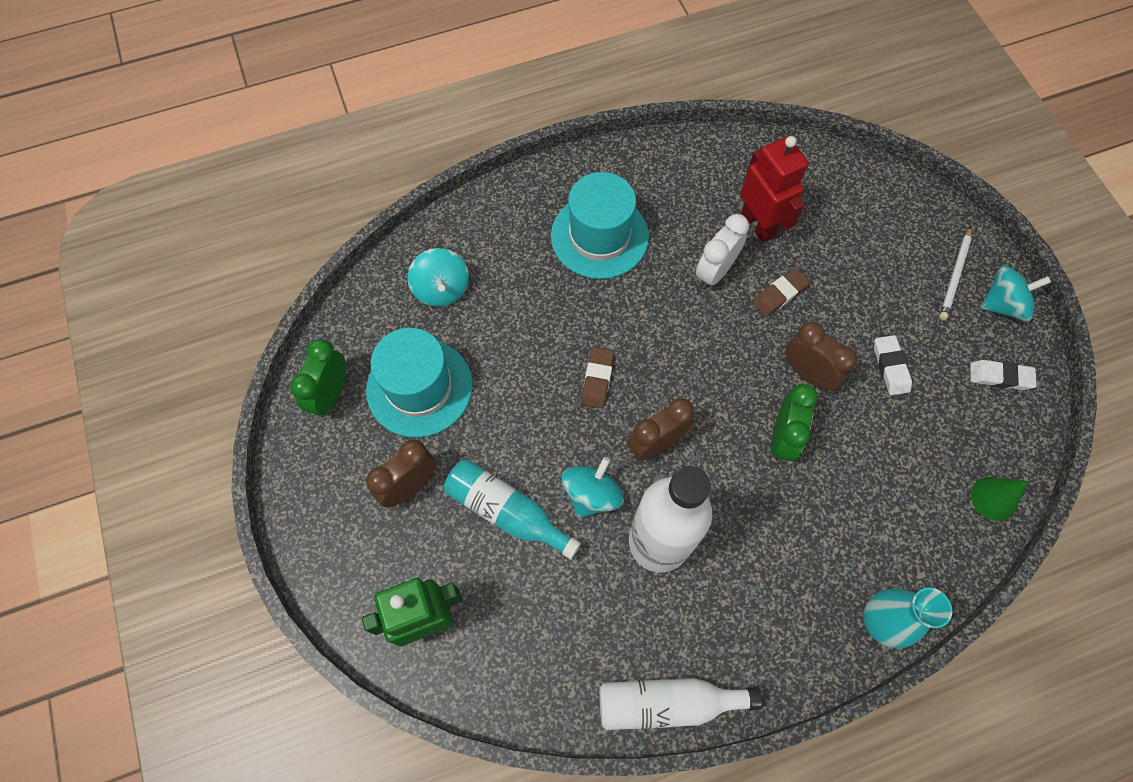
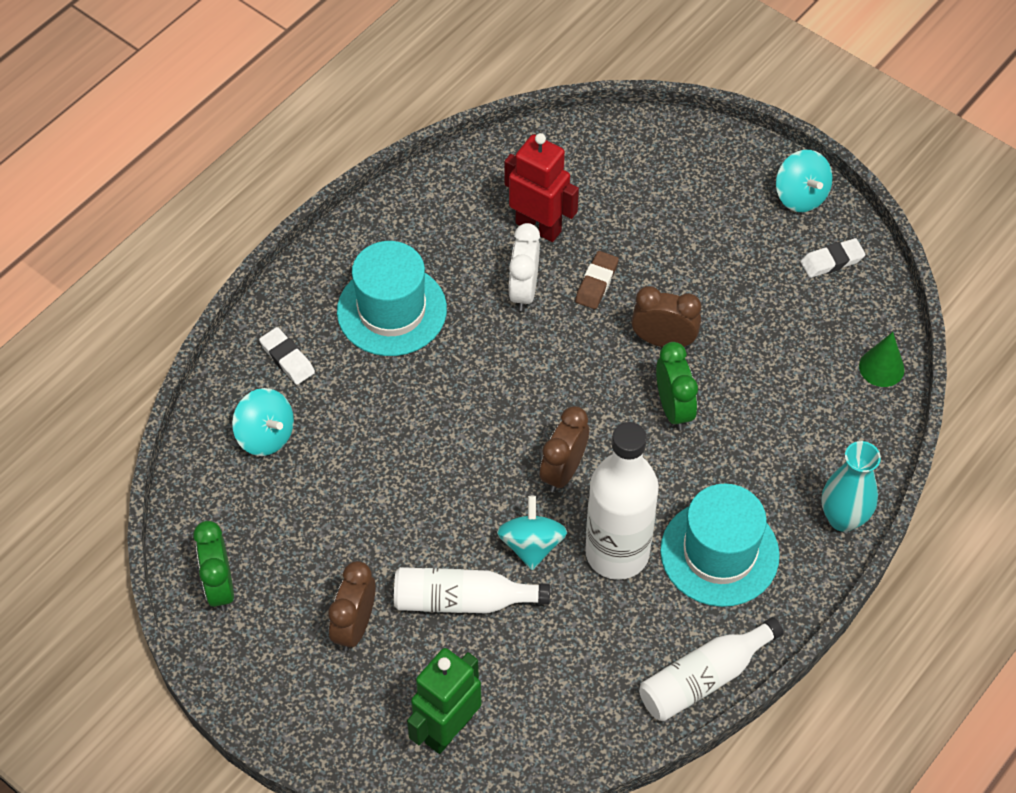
camera: 30 degrees left, 10 degrees down
(419, 387) = (305, 536): turquoise hat -> turquoise hat (719, 553)
(507, 512) = (462, 600): turquoise bottle -> white bottle
(597, 379) = (473, 442): brown eraser -> none
(890, 367) = (733, 299): white eraser -> white eraser (287, 358)
(955, 275) = (745, 189): white pencil -> none
(1002, 305) = (800, 196): turquoise spinning top -> turquoise spinning top turned 105 degrees clockwise

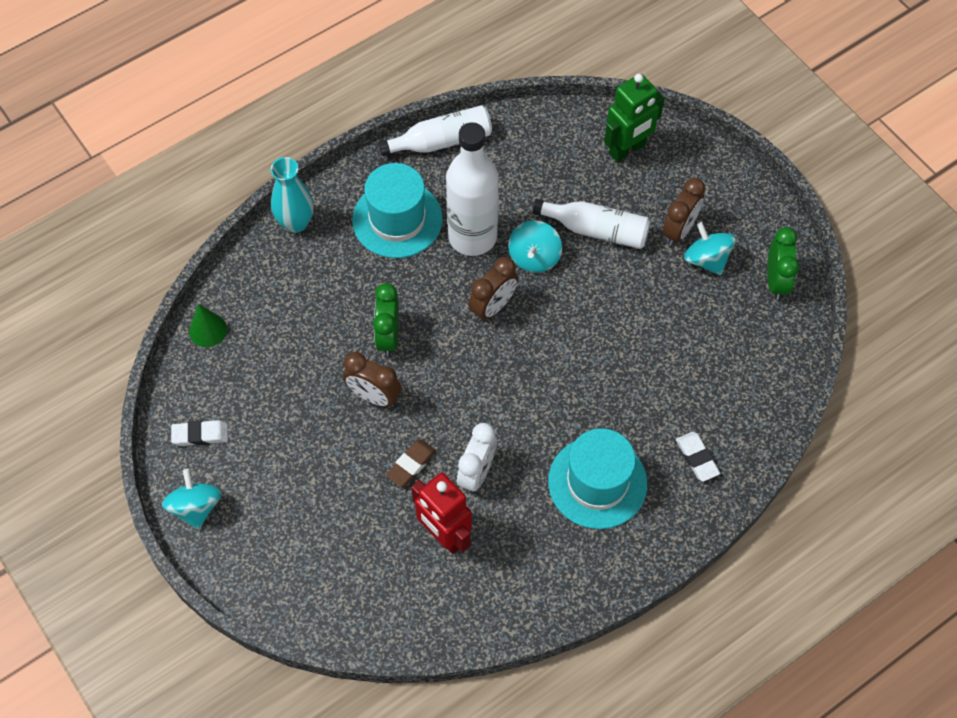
camera: 165 degrees left, 5 degrees up
(265, 435) = (725, 393): turquoise spinning top -> turquoise spinning top (706, 259)

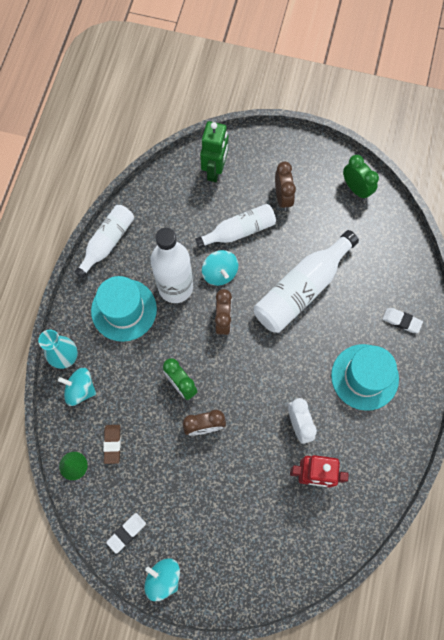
camera: 40 degrees left, 10 degrees up
(411, 464) = (260, 449): brown eraser -> brown eraser (112, 444)
(610, 339) = (301, 289): none -> white bottle
(706, 259) = (311, 203): turquoise spinning top -> turquoise spinning top (80, 389)

